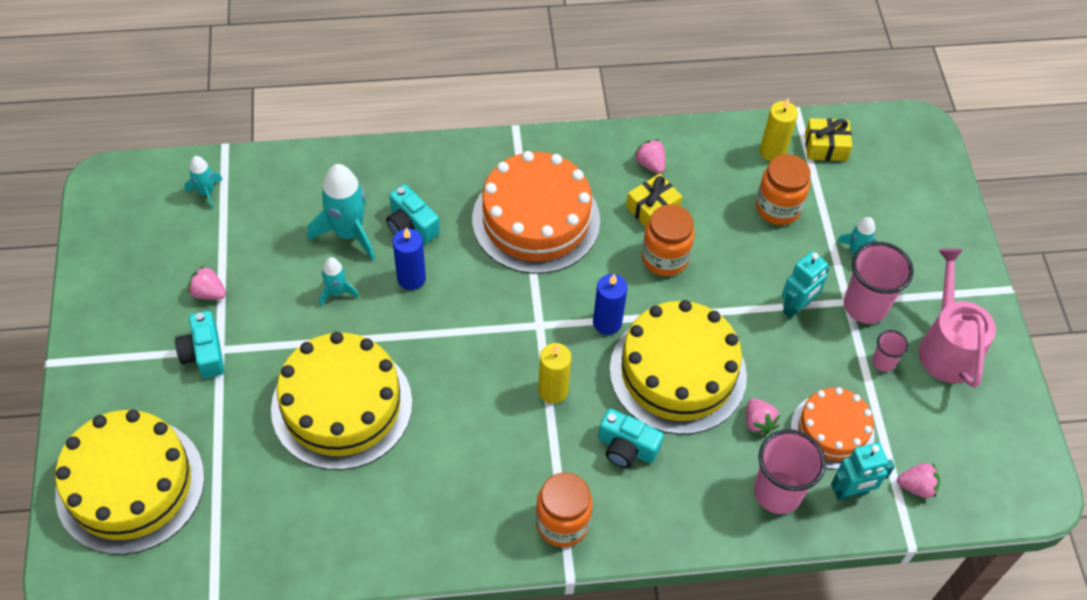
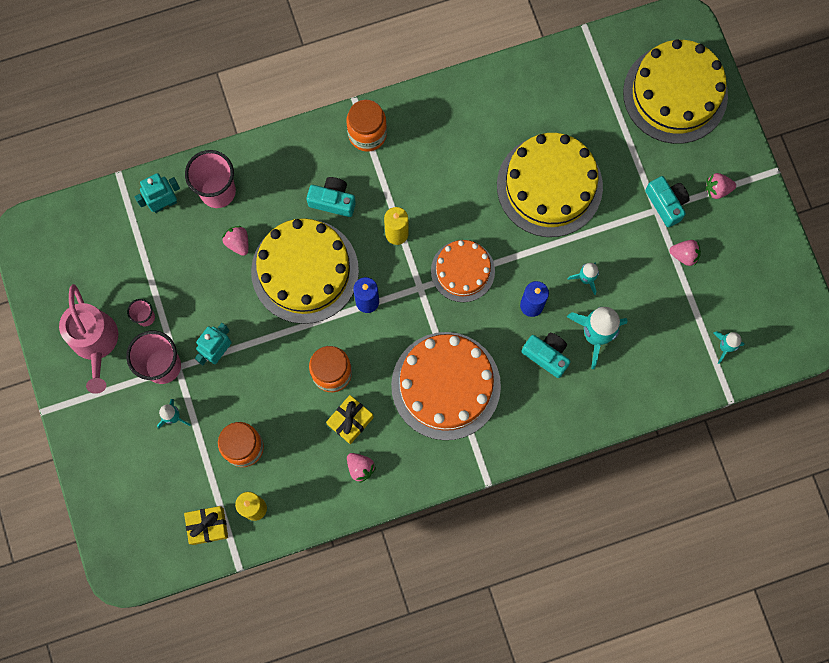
camera: 170 degrees right, 20 degrees up
(832, 431) = (181, 249): orange cake -> orange cake (462, 271)
(916, 487) = (116, 218): pink strawberry -> pink strawberry (717, 189)

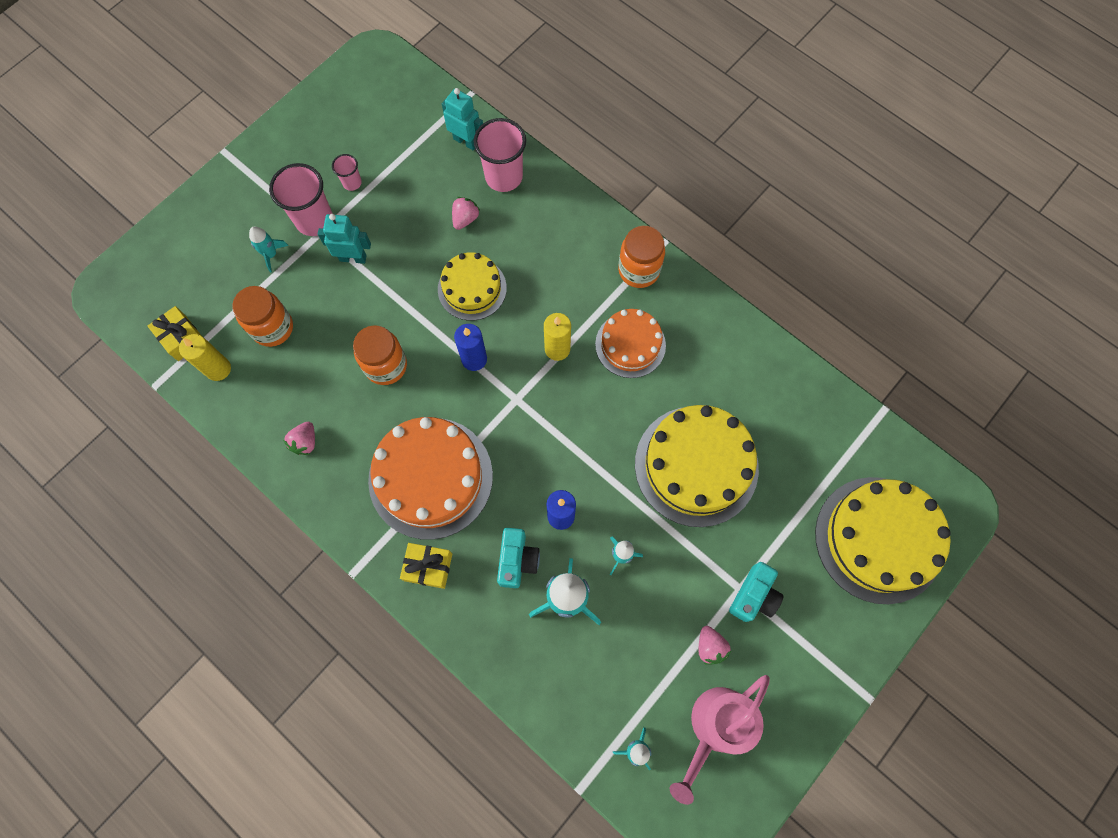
camera: 60 degrees right, 5 degrees down
(95, 342) = (307, 157): pink watering can -> pink watering can (715, 727)
(305, 271) = (472, 288): yellow cake -> yellow cake, size x0.60
(333, 200) = (555, 276): turquoise camera -> none
(350, 421) = (347, 408): yellow gift -> yellow gift (428, 567)
(462, 271) = (557, 430): orange cake -> orange cake (630, 344)
(717, 189) = (805, 643): pink strawberry -> none

